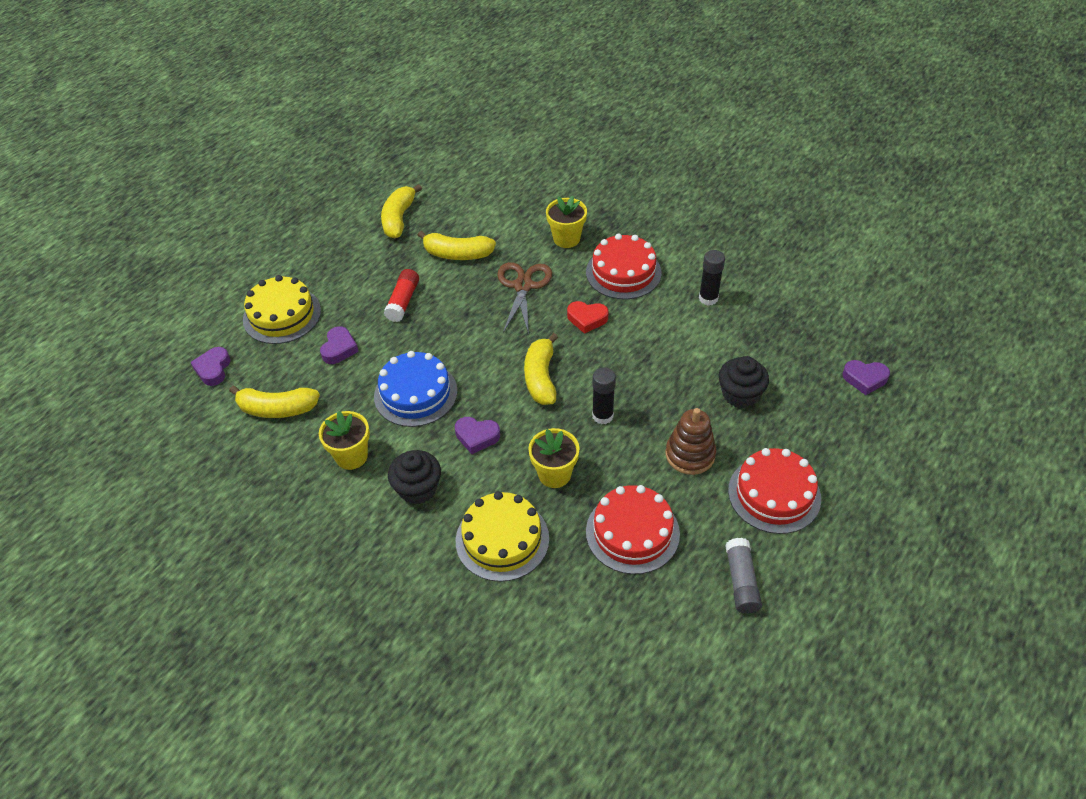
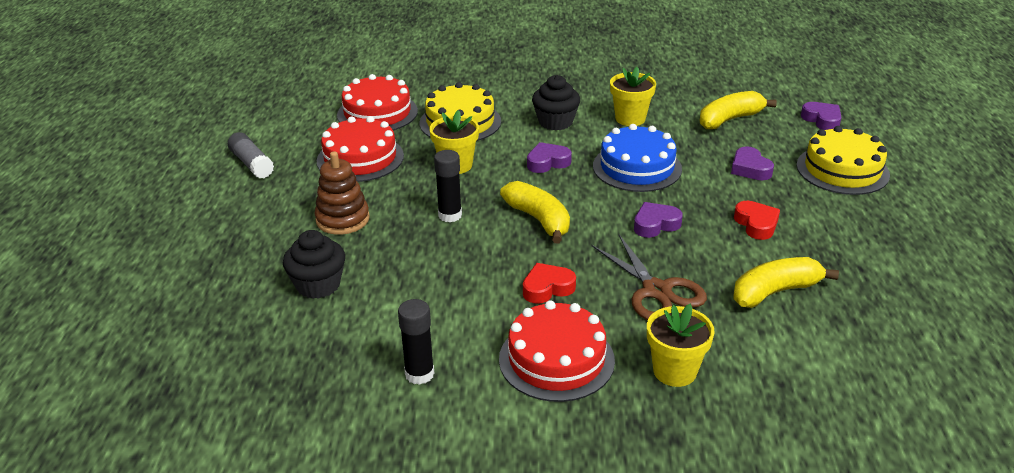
camera: 145 degrees right, 15 degrees down
(399, 219) = (902, 301): yellow banana -> none
(403, 301) = (756, 224): red glue stick -> red heart
(774, 494) = (245, 222): red cake -> red cake (377, 113)
(864, 379) = (168, 359): purple heart -> purple heart (655, 224)

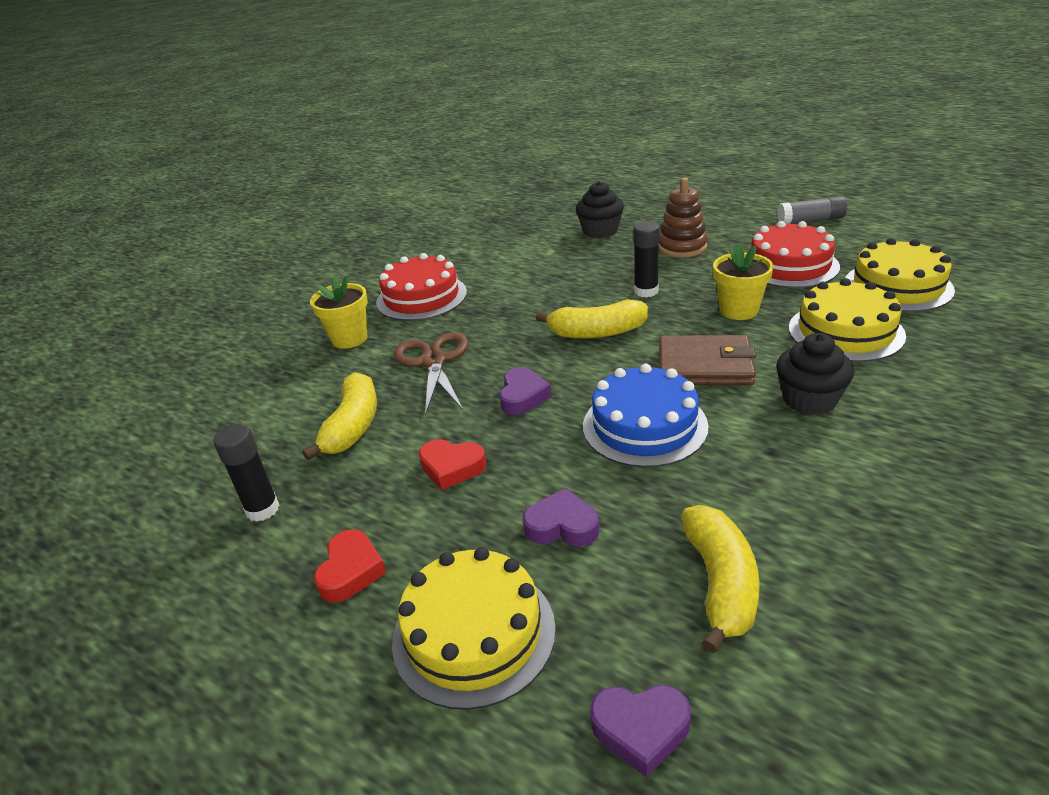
camera: 125 degrees right, 0 degrees up
(377, 113) = (897, 286): red cake -> yellow cake
(419, 374) = (470, 251): black glue stick -> black glue stick (262, 509)
(547, 162) = (705, 366): purple heart -> brown wallet
(547, 288) = (498, 312): red heart -> red heart (351, 571)
(630, 118) = (784, 469): yellow flower pot -> none
(656, 291) = (434, 361): brown scissors -> brown scissors turned 75 degrees clockwise

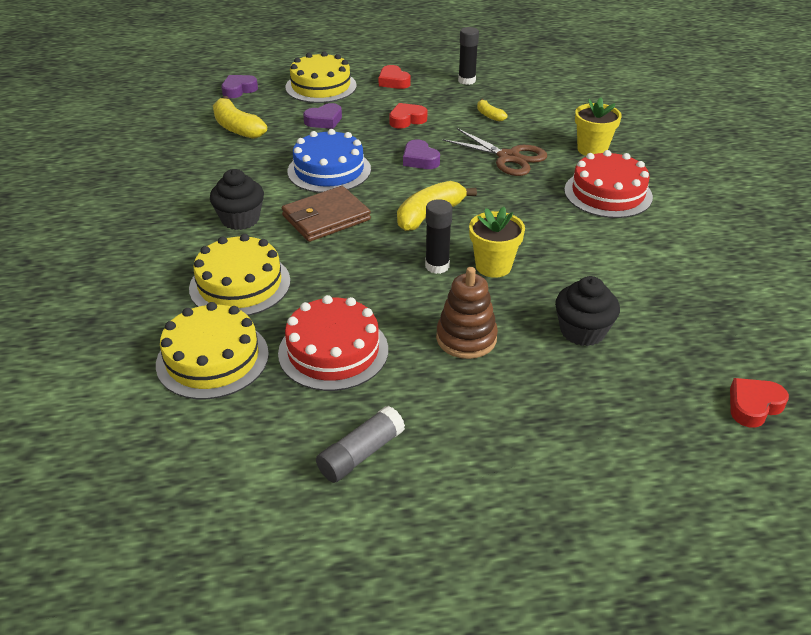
camera: 135 degrees right, 5 degrees up
(353, 426) = (489, 115): yellow banana -> yellow banana, size x0.53
(566, 188) = (753, 406): none -> red heart
(738, 310) = (340, 275): yellow flower pot -> yellow flower pot (493, 266)

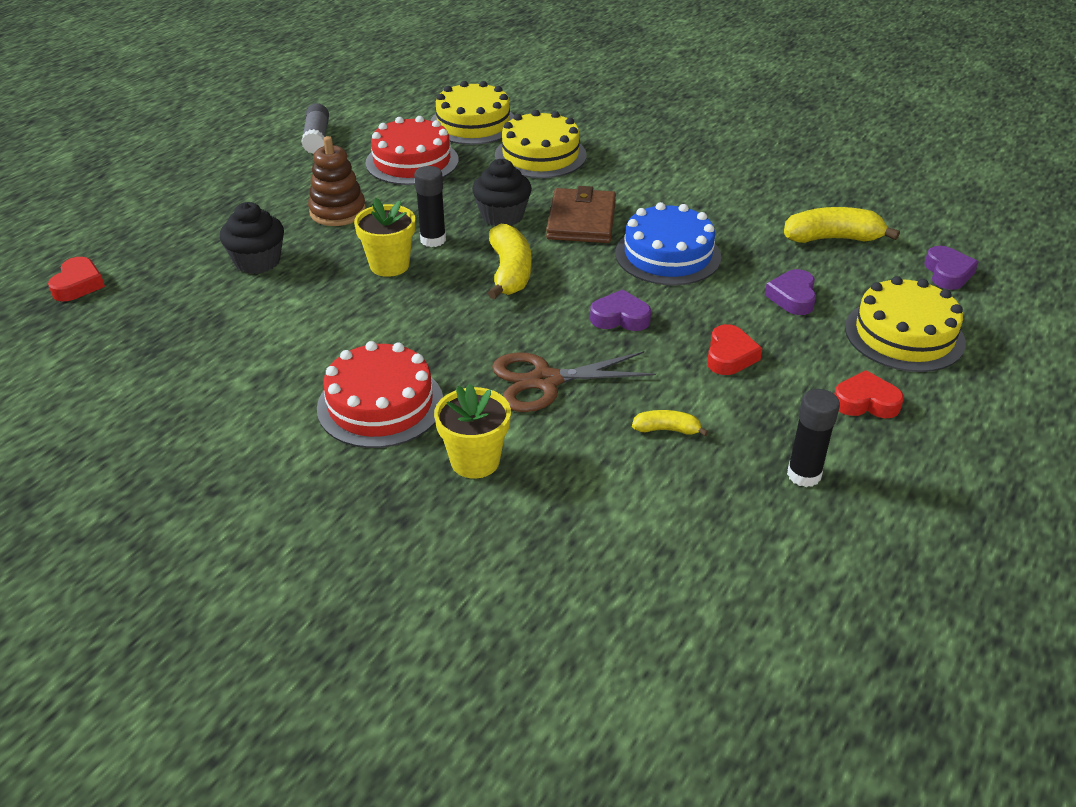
camera: 130 degrees right, 0 degrees up
(240, 219) = (635, 183): black cupcake -> black cupcake (502, 216)

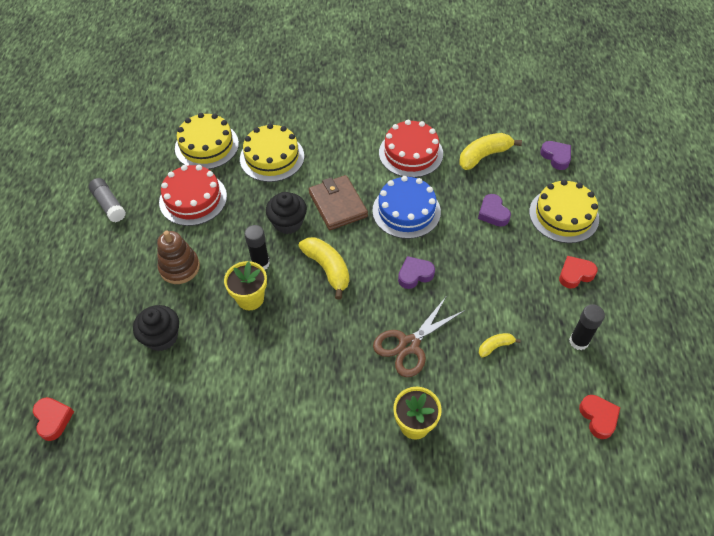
camera: 30 degrees left, 15 degrees up
(380, 404) = (332, 413): red cake -> red cake (411, 153)
(730, 356) = (490, 275): red heart -> red heart (598, 417)

